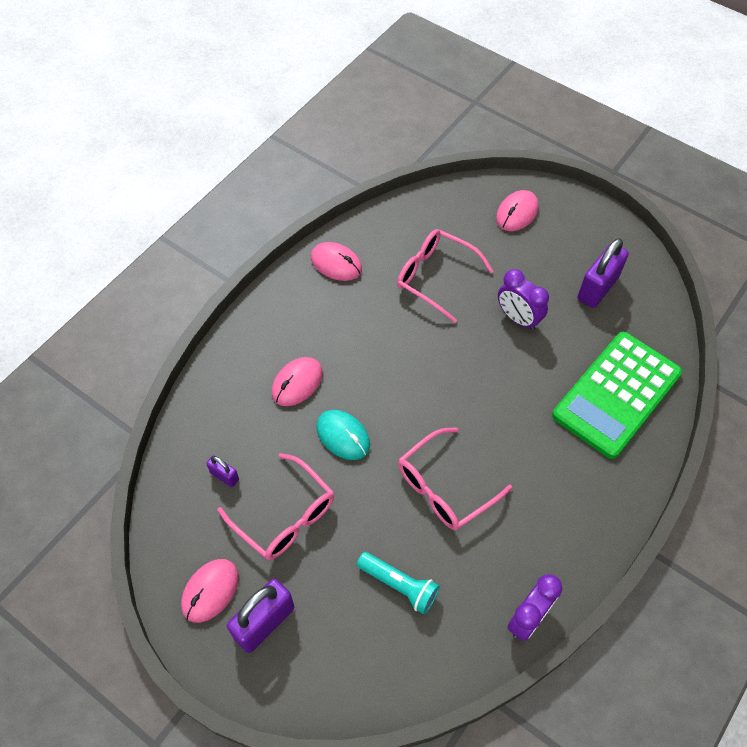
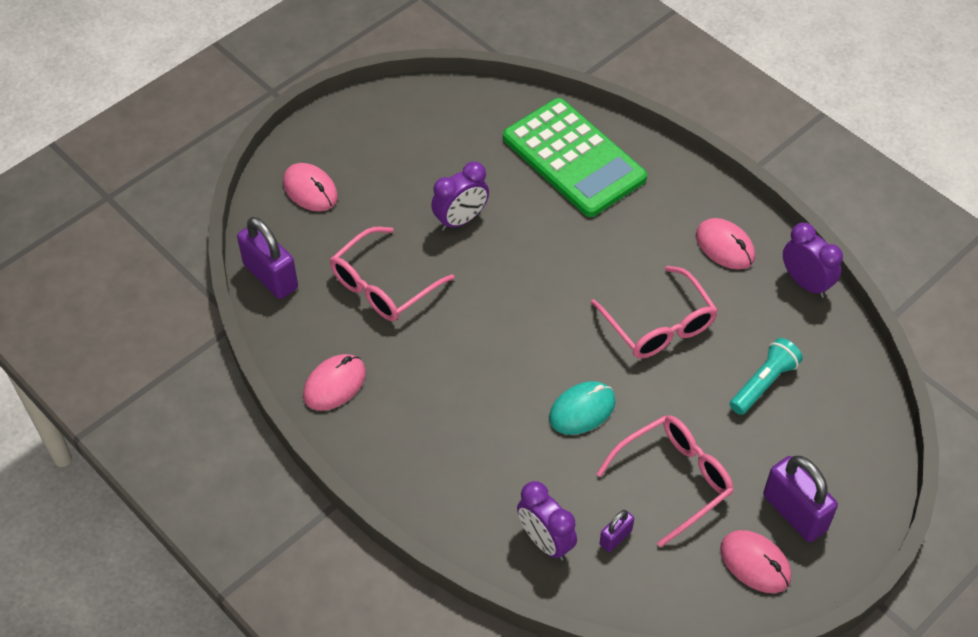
camera: 80 degrees left, 5 degrees down
(216, 425) = (545, 541): none -> purple clock
(297, 383) = (502, 448): pink mouse -> pink mouse (725, 246)
(597, 288) = (437, 142): purple padlock -> purple padlock (270, 276)

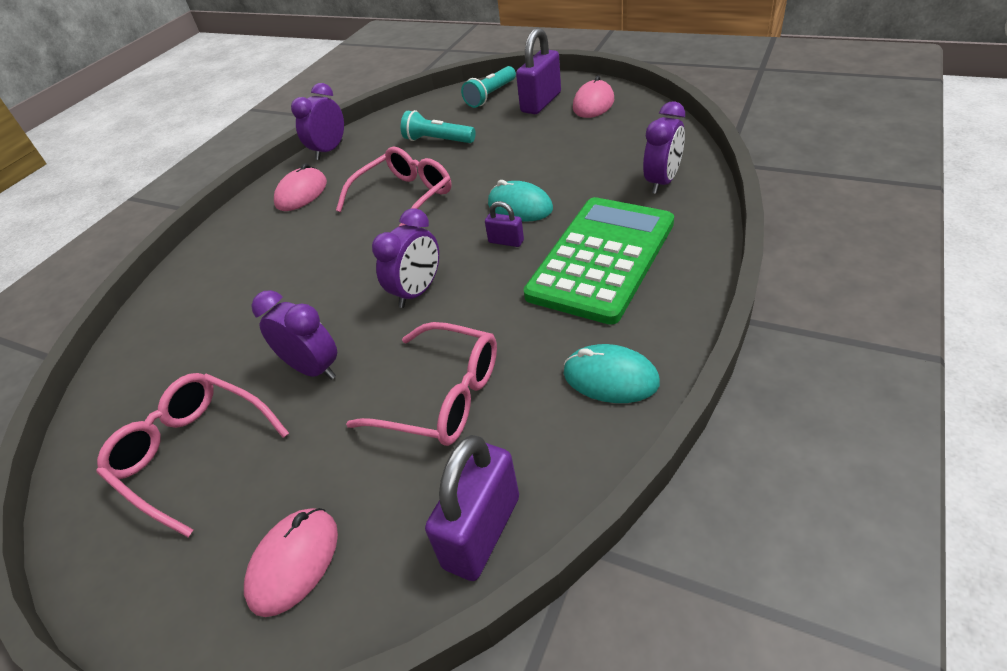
camera: 105 degrees left, 10 degrees down
(334, 384) = (610, 378): pink mouse -> turquoise mouse
(506, 300) = (417, 292): none -> purple clock
(573, 158) = (199, 314): green calculator -> green calculator (602, 259)
(615, 537) = (626, 155): purple padlock -> purple padlock (506, 241)
(674, 480) = (553, 148): pink glasses -> pink glasses (193, 453)
(849, 469) = (490, 95): none -> turquoise flashlight

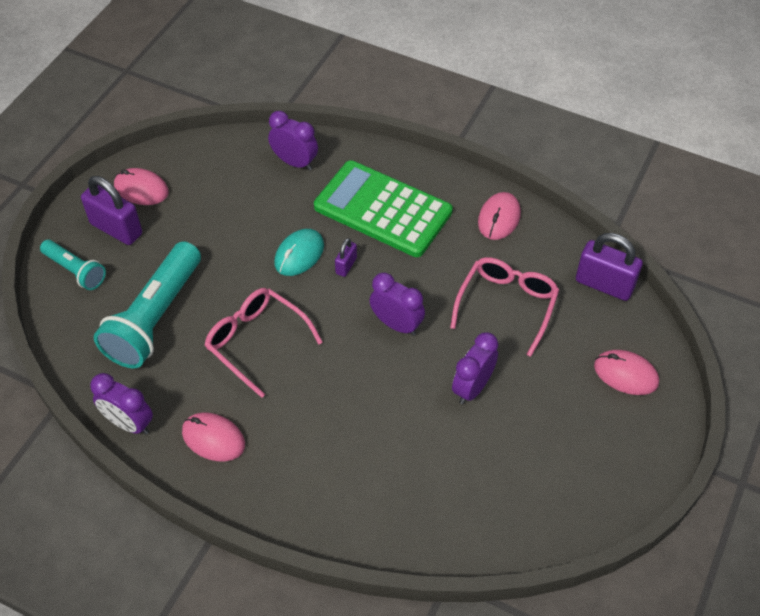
camera: 95 degrees left, 10 degrees up
(193, 453) = (546, 454): pink glasses -> none
(437, 140) = (154, 318): turquoise flashlight -> turquoise flashlight, size x1.84
(610, 378) = (499, 218): turquoise mouse -> pink mouse

